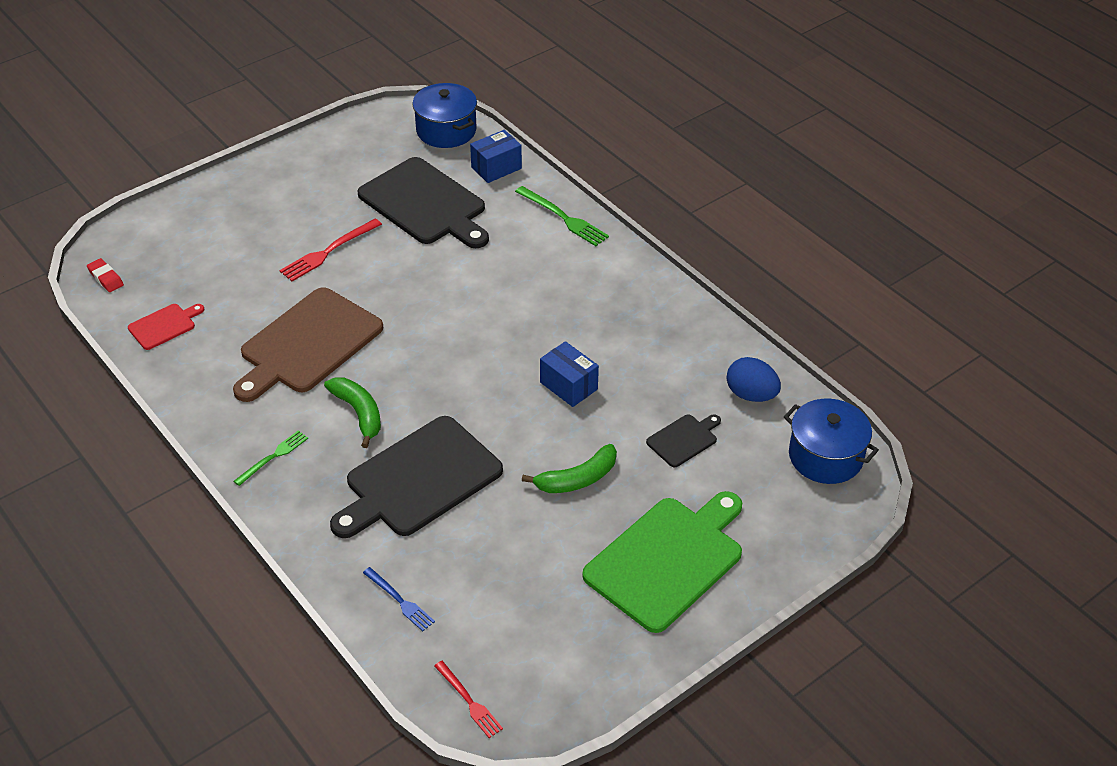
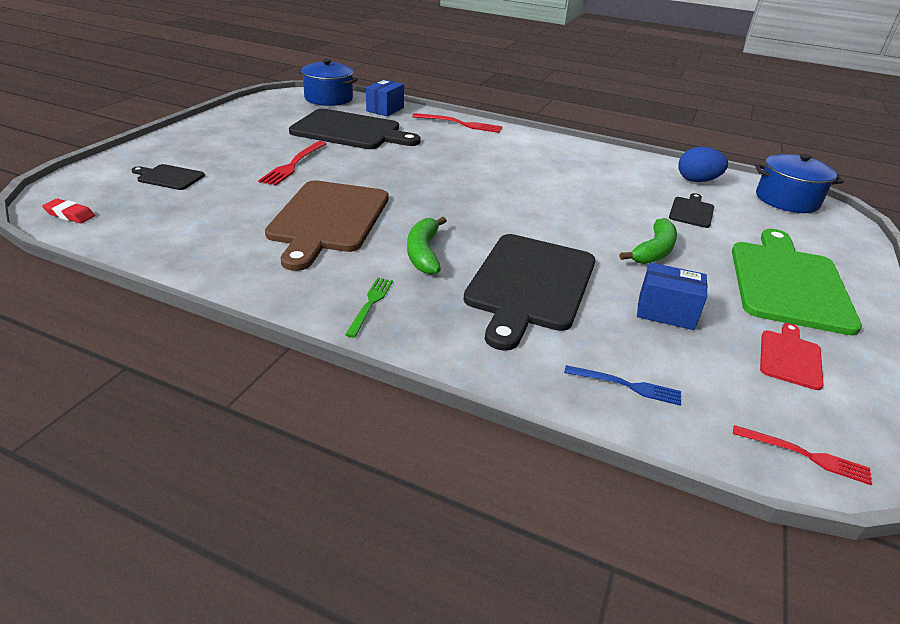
camera: 30 degrees left, 10 degrees down
(164, 326) = (163, 235): red cutting board -> red cutting board (790, 357)
(205, 244) = (169, 177): none -> black cutting board
(359, 413) = (423, 253): green banana -> green banana turned 120 degrees counterclockwise
(563, 218) = (460, 124): green fork -> red fork
(568, 386) = (573, 200): blue box -> blue box (665, 312)

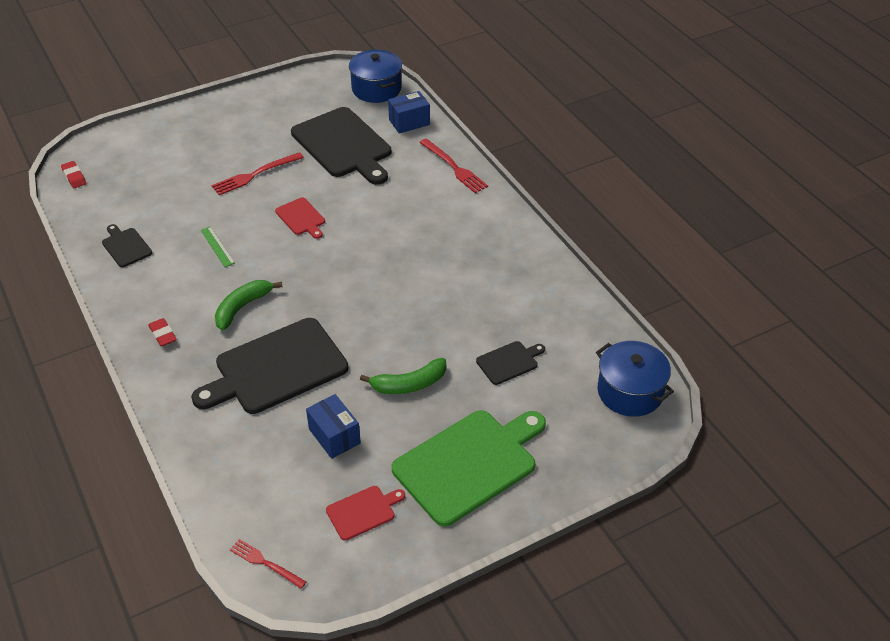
camera: 40 degrees right, 10 degrees up
(169, 177) = (160, 158): black cutting board -> black cutting board (126, 246)
(328, 219) = (217, 246): brown cutting board -> green ruler
(370, 304) = (163, 335): green fork -> red eraser
(382, 179) = (301, 218): none -> red cutting board
(626, 385) = (231, 468): blue fork -> none
(697, 181) = (577, 331): blue egg -> none
(805, 455) = (265, 563): red fork -> red fork turned 150 degrees clockwise

